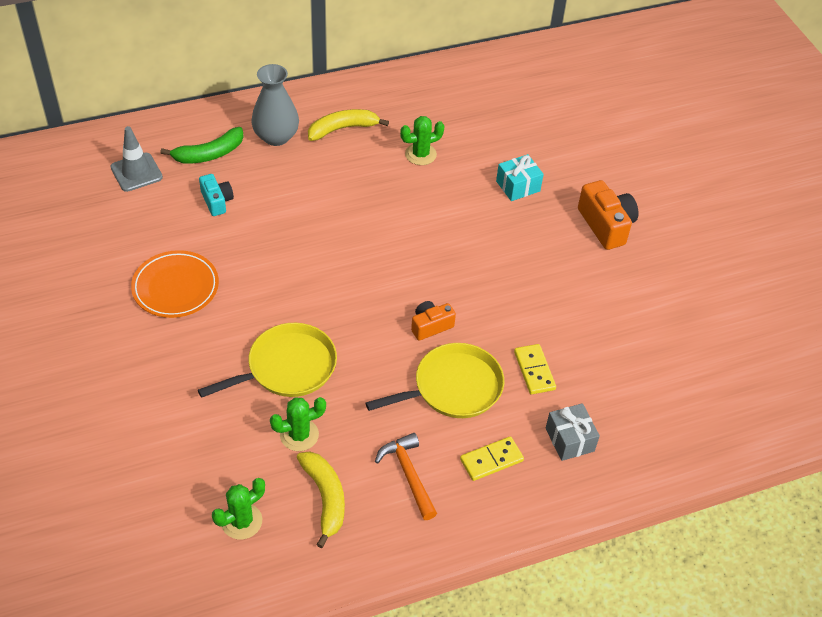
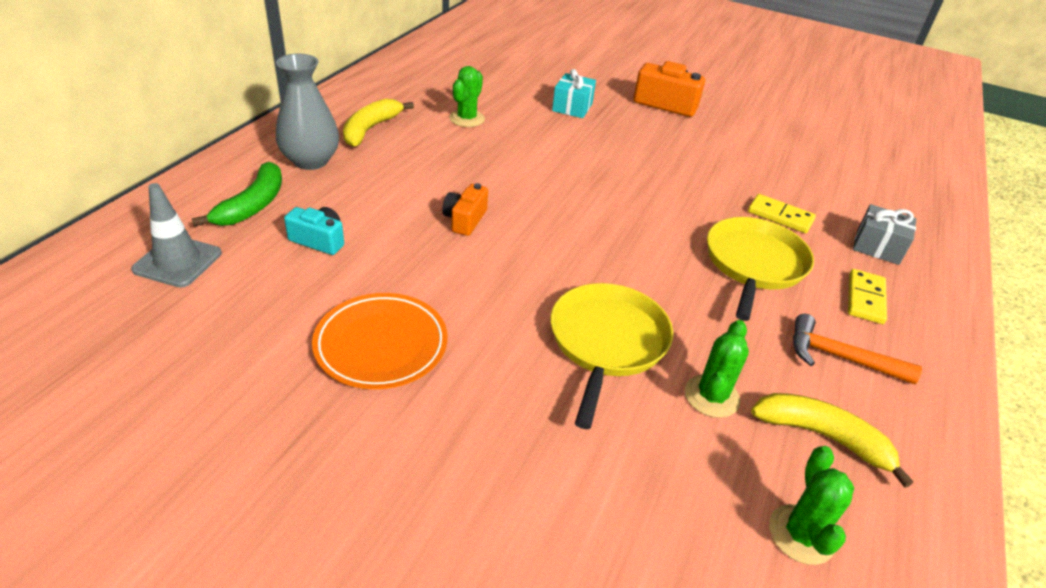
camera: 45 degrees left, 10 degrees down
(430, 326) = (665, 230): orange camera -> orange camera (465, 220)

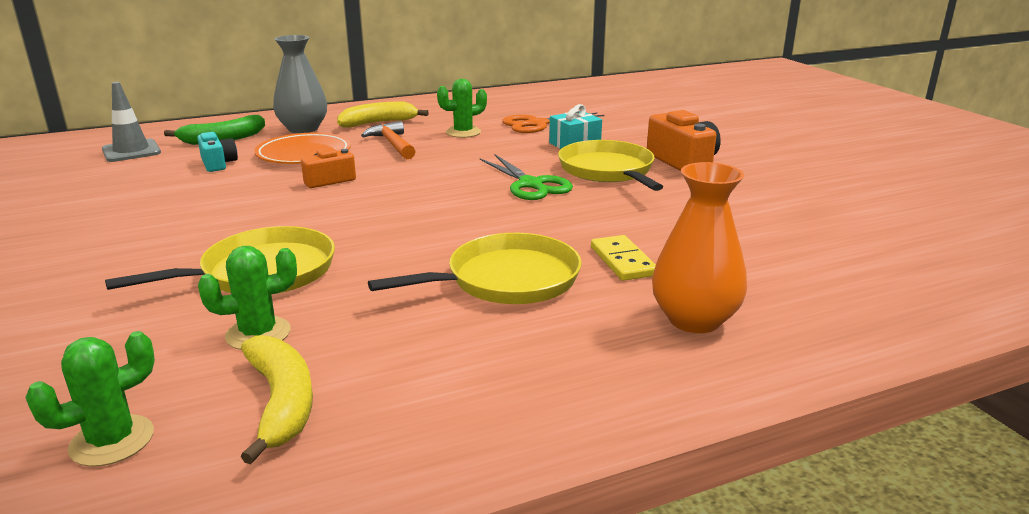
camera: 45 degrees right, 15 degrees down
(381, 345) = (133, 218): orange plate -> orange plate (304, 154)
(506, 90) = (537, 124): none -> orange scissors
(617, 164) = (531, 184): none -> green scissors
(638, 129) = (607, 170): none -> yellow pan
(840, 357) = (434, 368): orange hammer -> orange hammer (393, 144)
(865, 298) = (573, 346): yellow domino -> none
(877, 247) = (694, 320): grey gift -> orange vase

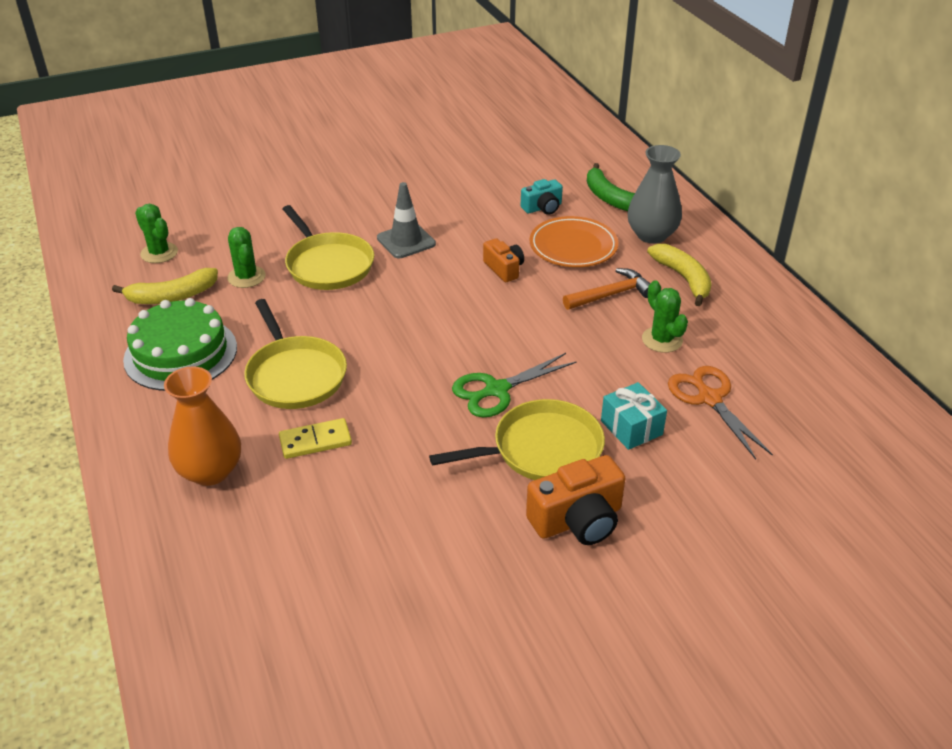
camera: 90 degrees right, 15 degrees up
(131, 151) = (570, 162): grey traffic cone -> grey traffic cone (406, 241)
(450, 372) = (180, 353): none -> green cake

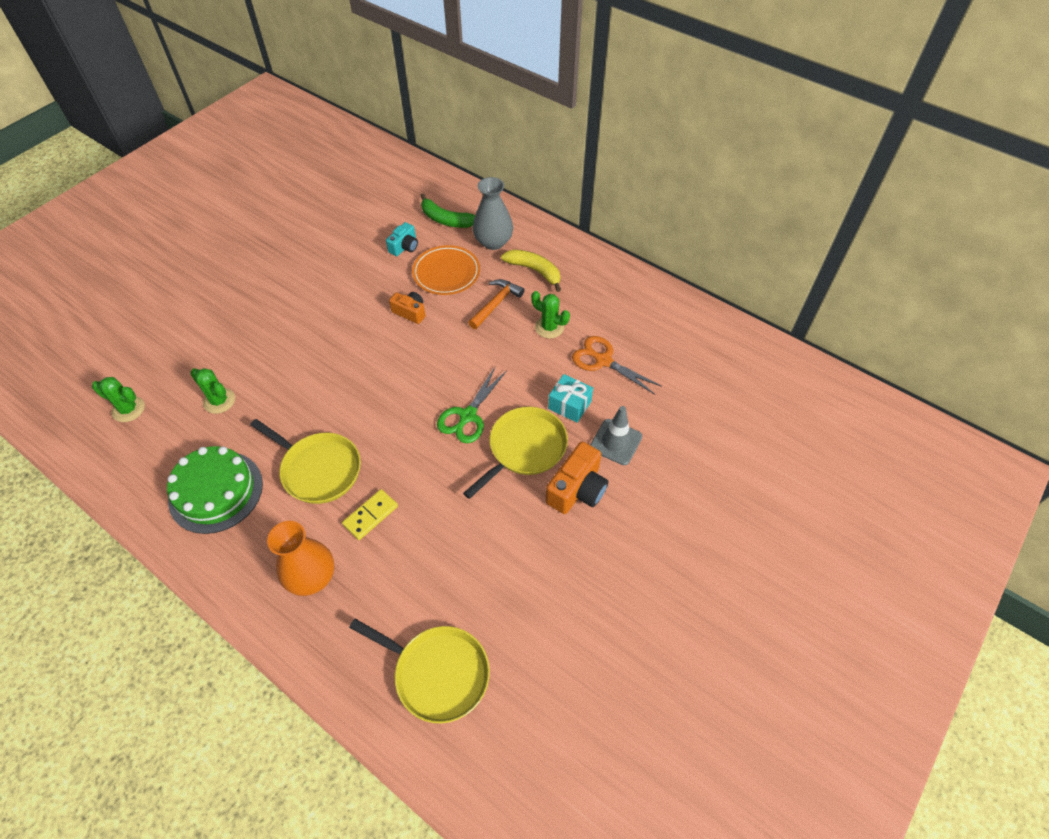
camera: 30 degrees left, 15 degrees up
(172, 296) = (170, 444): yellow banana -> none
(328, 265) = (277, 363): yellow pan -> yellow pan (438, 673)
(406, 241) = (323, 317): grey traffic cone -> grey traffic cone (616, 442)

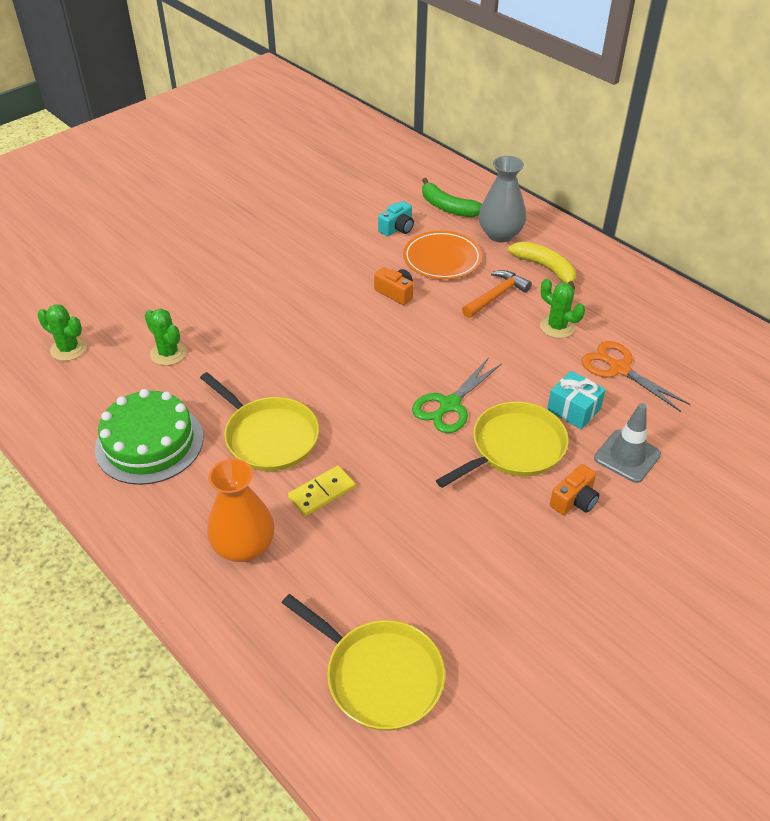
camera: 10 degrees right, 10 degrees down
(577, 489) = (574, 500): orange camera -> orange camera, size x0.62

